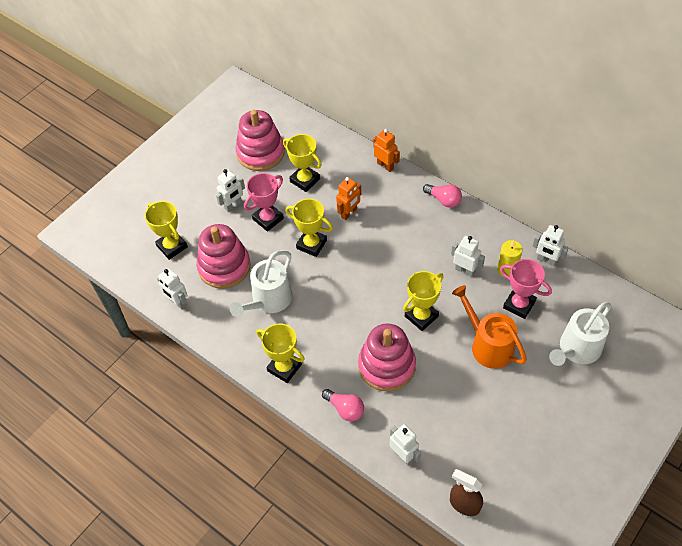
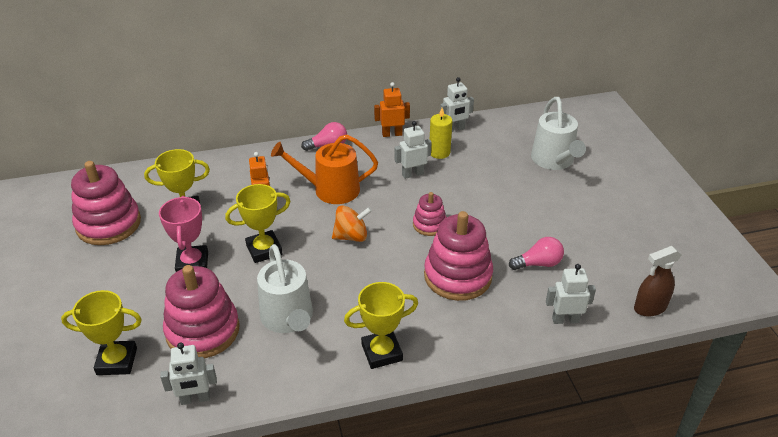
camera: 55 degrees left, 15 degrees down
(233, 205) = (139, 280): white robot -> none
(345, 409) = (476, 332): pink light bulb -> pink light bulb (538, 263)
(367, 280) = (351, 236): none -> orange spinning top
(385, 166) = (246, 157): orange robot -> orange robot (392, 134)
(421, 316) = (429, 224): yellow trophy -> pink stacking toy
(488, 345) = (501, 203): orange watering can -> orange watering can (331, 190)
(519, 305) = (480, 165): pink trophy -> none

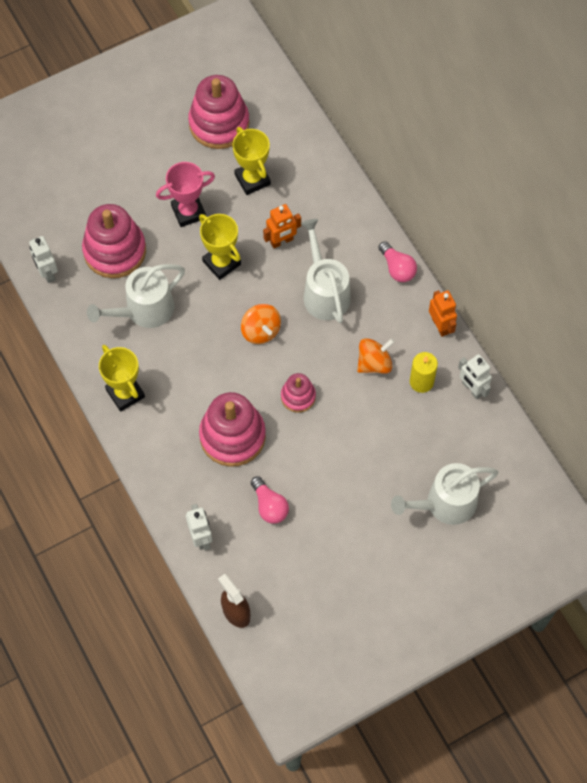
camera: 75 degrees right, 25 degrees up
(117, 361) = (69, 203): yellow trophy -> none
(331, 190) = (324, 293): orange watering can -> white watering can
(412, 174) = (374, 363): white robot -> orange spinning top

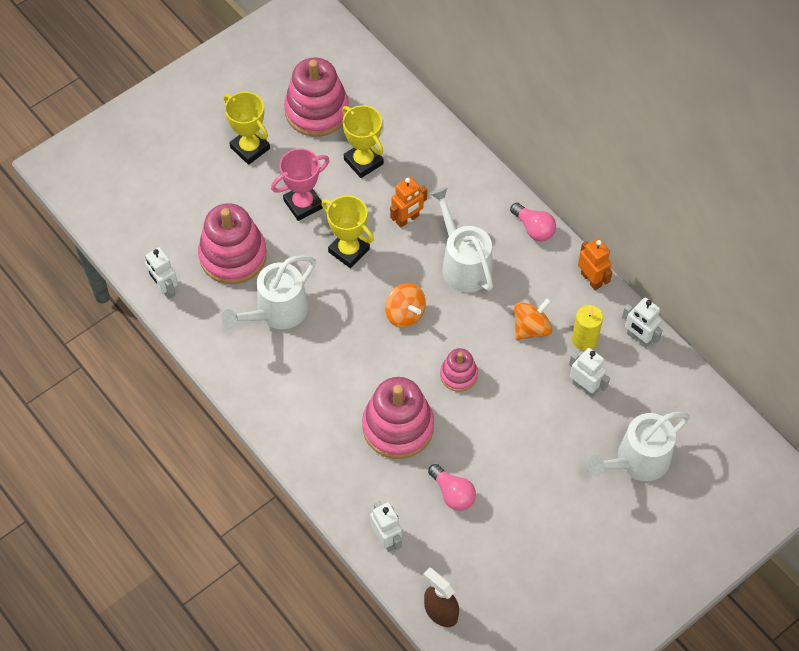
camera: 10 degrees left, 5 degrees down
(125, 393) = (274, 400): yellow trophy -> yellow trophy (250, 148)
(411, 427) = (584, 387): none -> white robot

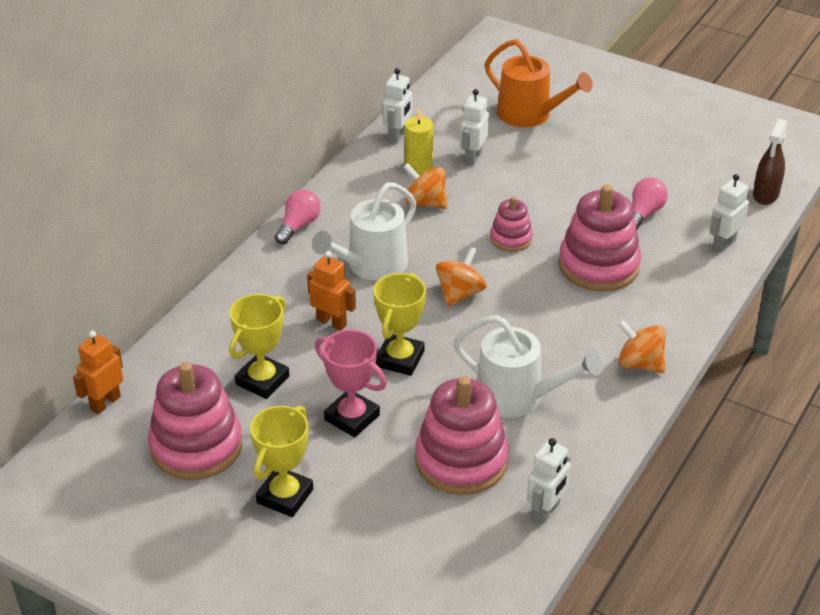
camera: 110 degrees left, 20 degrees down
(274, 407) = (640, 364): none -> orange spinning top
(591, 279) = (344, 176): orange robot -> orange robot (105, 403)
(637, 460) = (530, 115): white watering can -> orange watering can

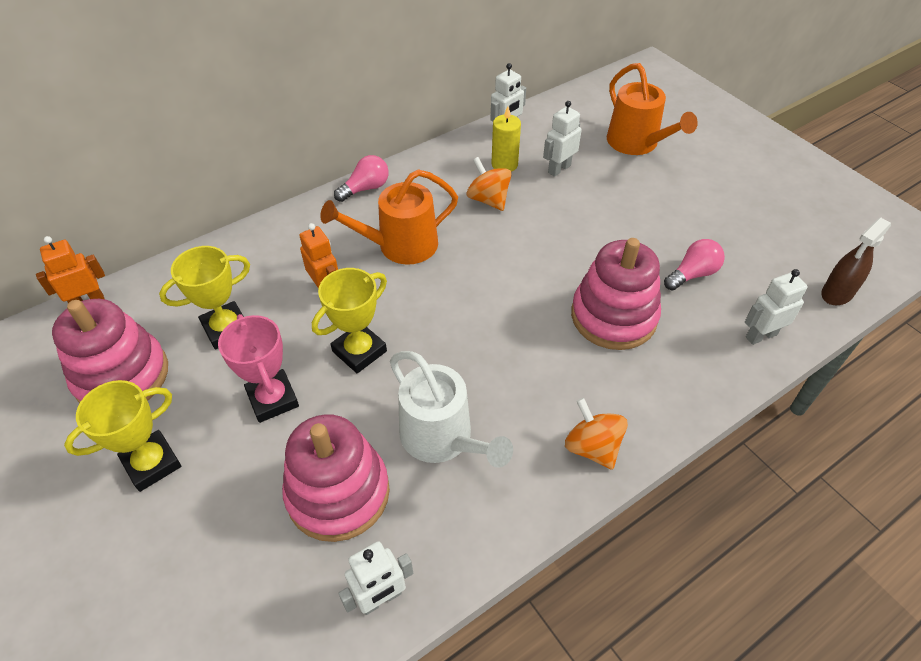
camera: 25 degrees right, 10 degrees up
(372, 265) = (400, 245): white watering can -> orange watering can
(460, 293) = (460, 301): orange spinning top -> none
(511, 239) = (544, 259): pink stacking toy -> none

